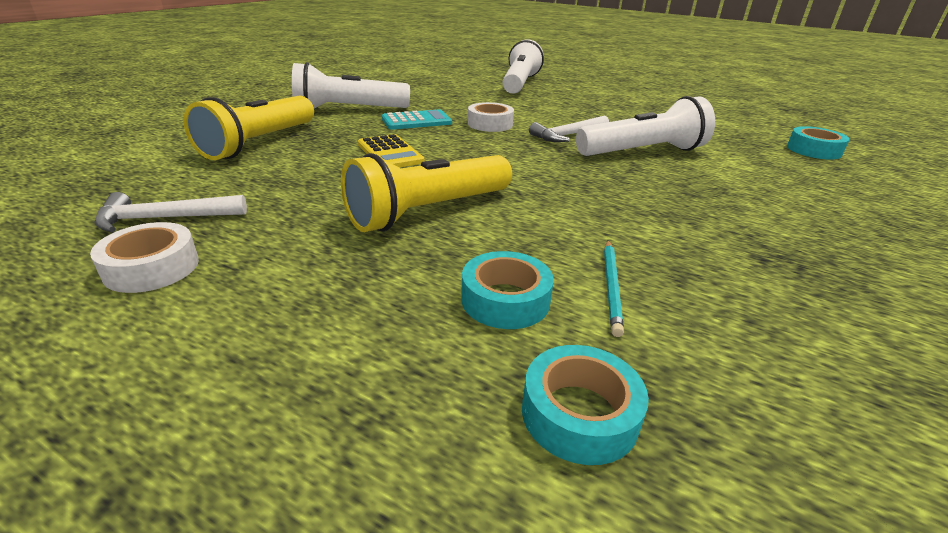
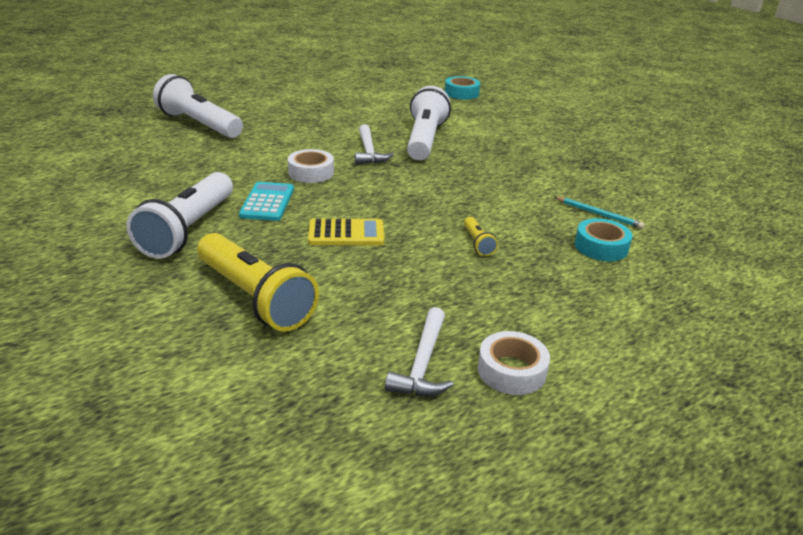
camera: 65 degrees left, 0 degrees up
(428, 211) = (477, 243): yellow flashlight -> yellow flashlight, size x0.43
(579, 414) = (692, 255): turquoise tape -> none

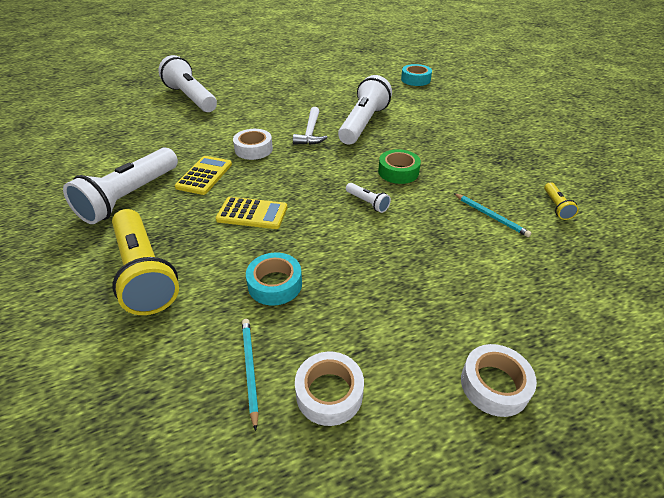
camera: 15 degrees right, 10 degrees up
(267, 202) = (204, 176): turquoise calculator -> yellow calculator
(422, 363) = (250, 369): white hammer -> turquoise pencil
(468, 213) = (367, 203): none -> white flashlight
(477, 243) = (362, 237): yellow flashlight -> yellow flashlight (556, 206)
(486, 183) = (398, 172): none -> green tape
(601, 247) = (478, 254): turquoise tape -> turquoise tape (275, 284)
(659, 345) = (494, 385): none -> white tape

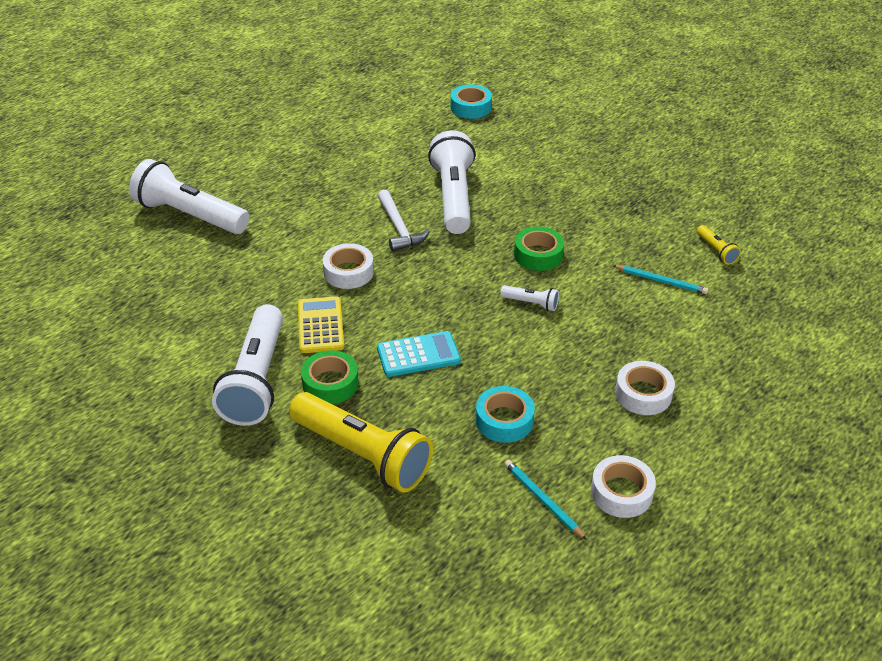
camera: 25 degrees left, 0 degrees up
(174, 214) = (330, 383): none -> green tape
(252, 213) = (418, 355): yellow calculator -> turquoise calculator
(494, 385) = (743, 438): white tape -> white tape (643, 394)

